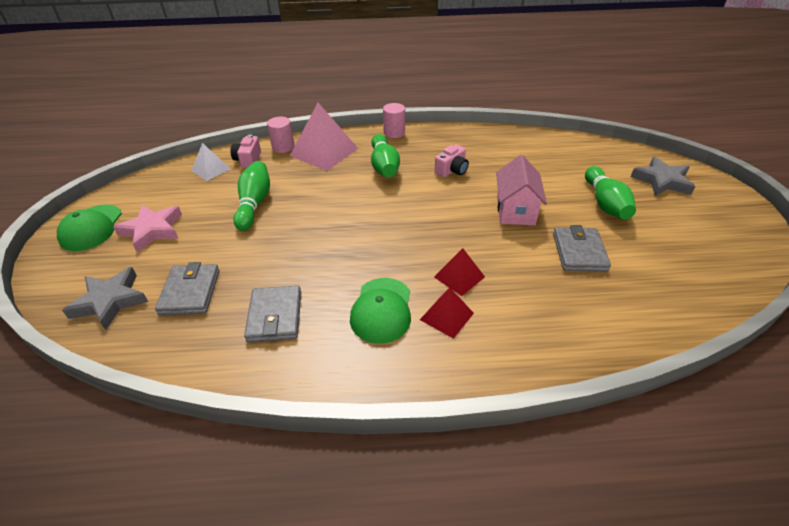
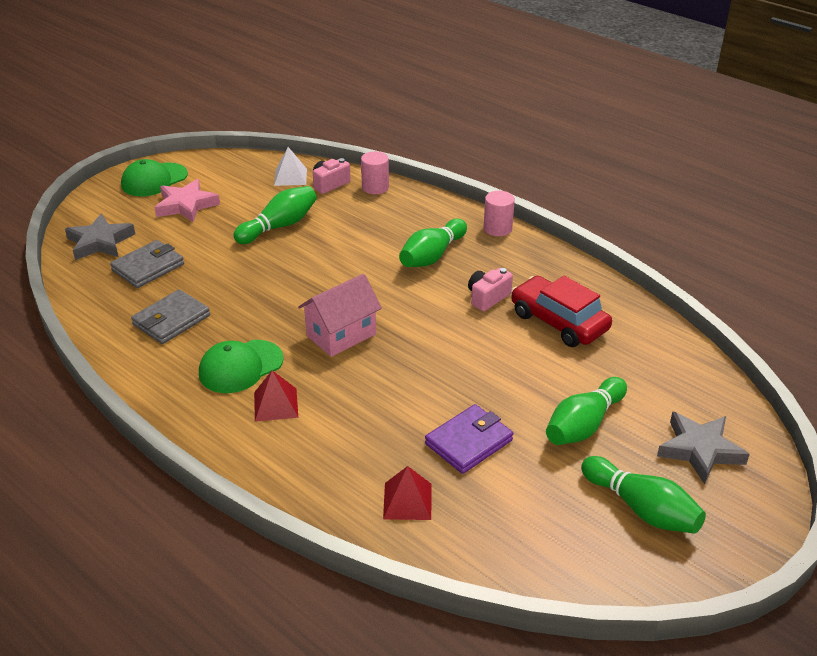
camera: 45 degrees right, 5 degrees down
(324, 152) = (402, 211): pink pyramid -> none
(452, 170) = (487, 298): pink camera -> pink camera turned 135 degrees clockwise
(459, 276) = (333, 385): red pyramid -> red pyramid (407, 501)
(505, 161) = (558, 322): none -> red car
(515, 210) = (479, 370): pink house -> pink house (341, 335)
(579, 252) = (469, 442): grey wallet -> purple wallet
(695, 225) = (641, 508): none -> green bowling pin

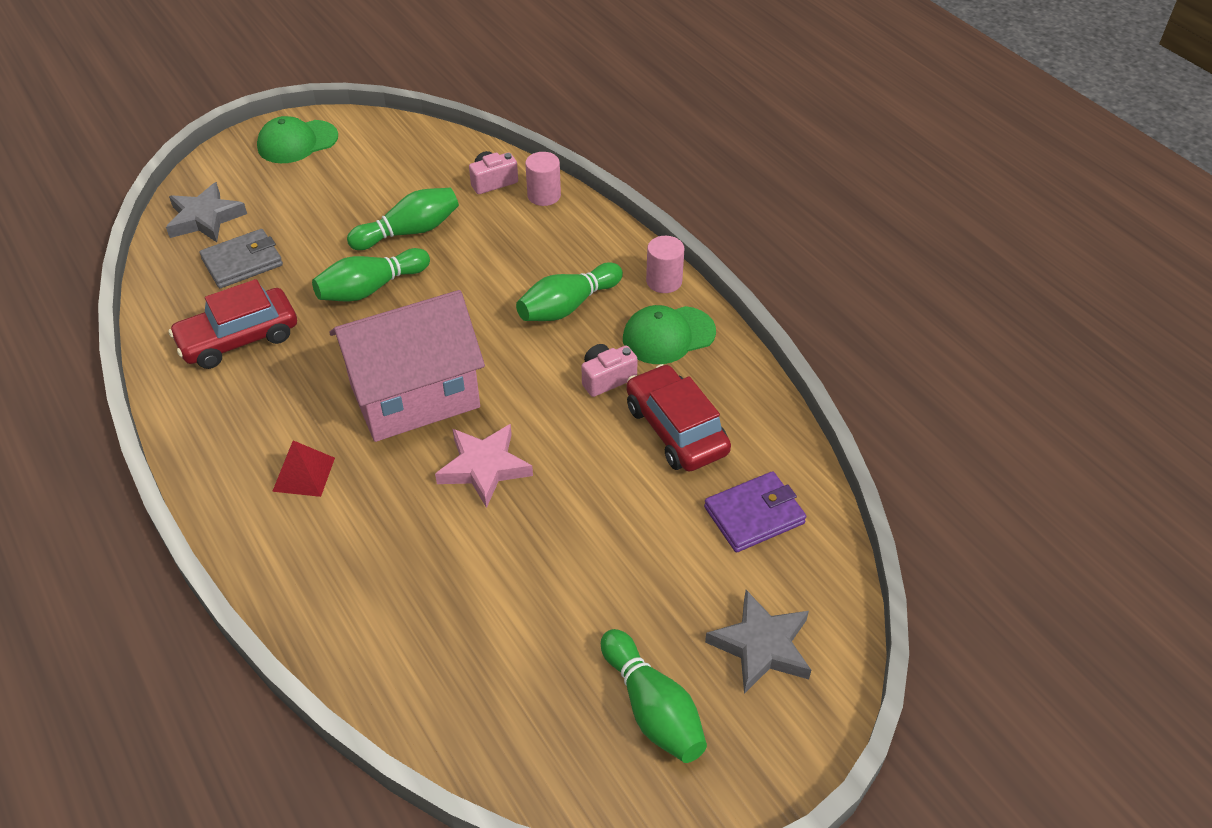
camera: 15 degrees right, 10 degrees up
(171, 320) = (239, 339): grey wallet -> red car
(186, 205) = (318, 184): pink star -> pink star (484, 467)
(240, 367) = (287, 416): green cap -> green cap (668, 335)
(290, 177) = (452, 163): white pyramid -> none
(341, 335) = (415, 396): pink house -> pink house, size x1.64
(407, 501) = (392, 633): red pyramid -> none
(469, 442) = (494, 572): purple wallet -> purple wallet (754, 515)
(584, 424) = (638, 579): green bowling pin -> green bowling pin (371, 288)

